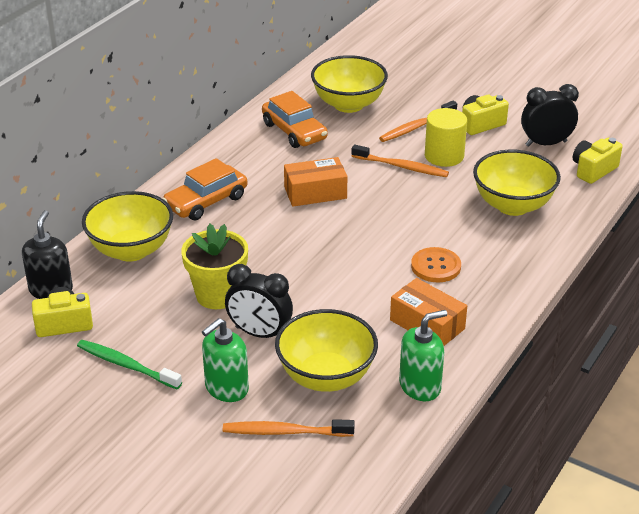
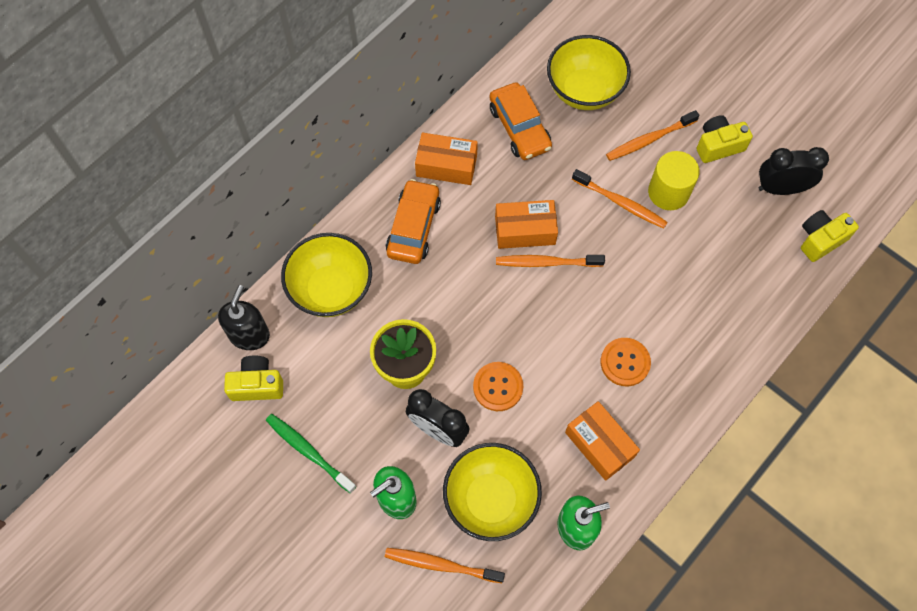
camera: 10 degrees right, 30 degrees up
(206, 202) = (413, 227): orange car -> orange car turned 135 degrees clockwise
(230, 160) = (446, 165): none -> orange box
(314, 297) = (498, 387): none -> orange button
(342, 210) = (547, 262): none -> orange toothbrush
(513, 205) = (723, 282): yellow bowl -> none

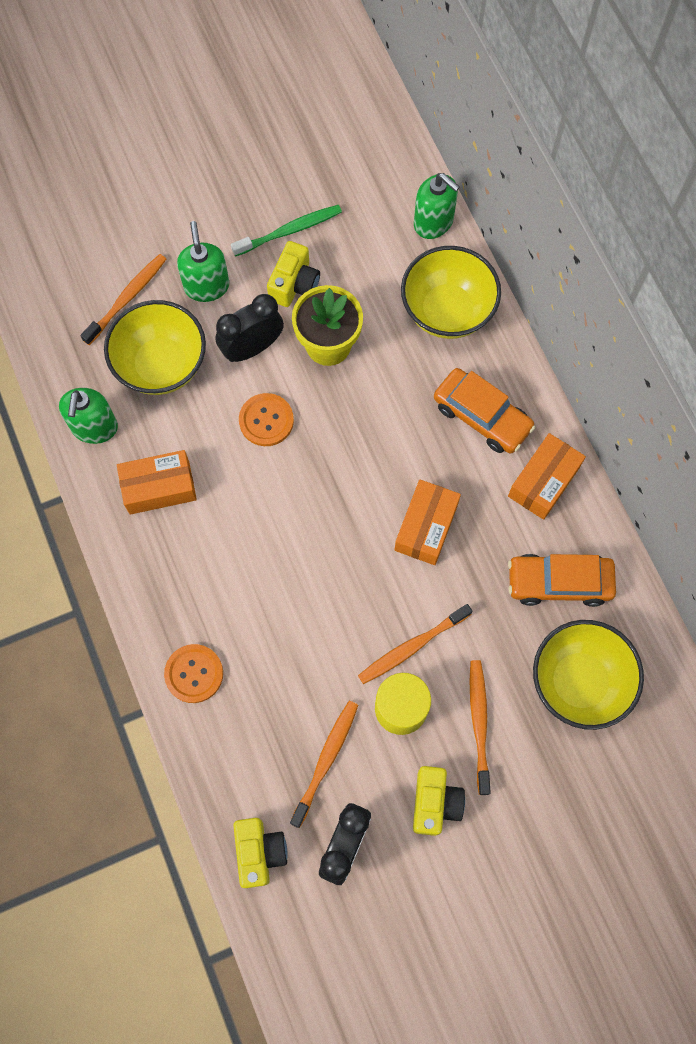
camera: 115 degrees right, 5 degrees up
(249, 334) = (433, 222): black soap dispenser -> green soap dispenser
(257, 385) = (378, 211): yellow camera -> yellow camera (294, 284)
(547, 262) = (377, 531): orange toothbrush -> orange toothbrush (326, 761)
(625, 362) = (228, 555): orange button -> orange button (194, 674)

